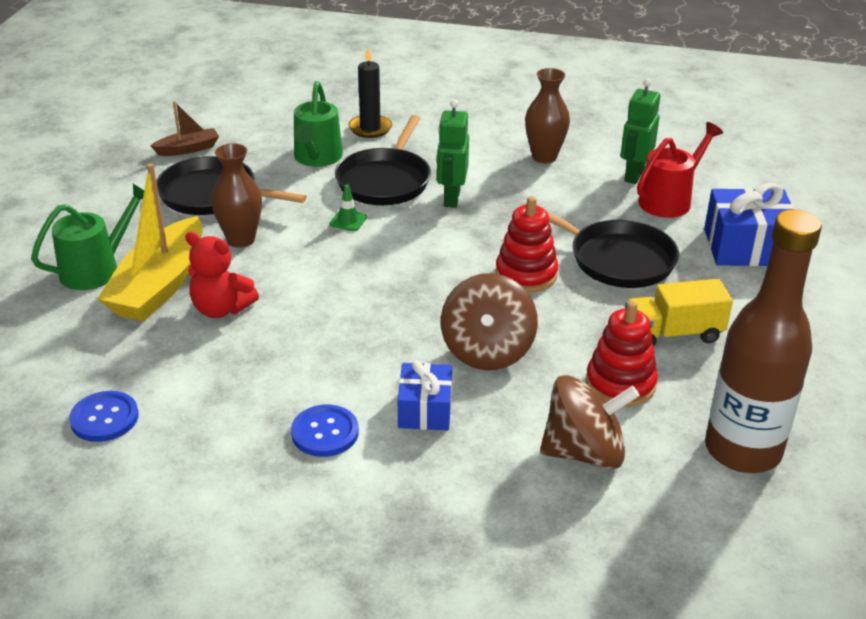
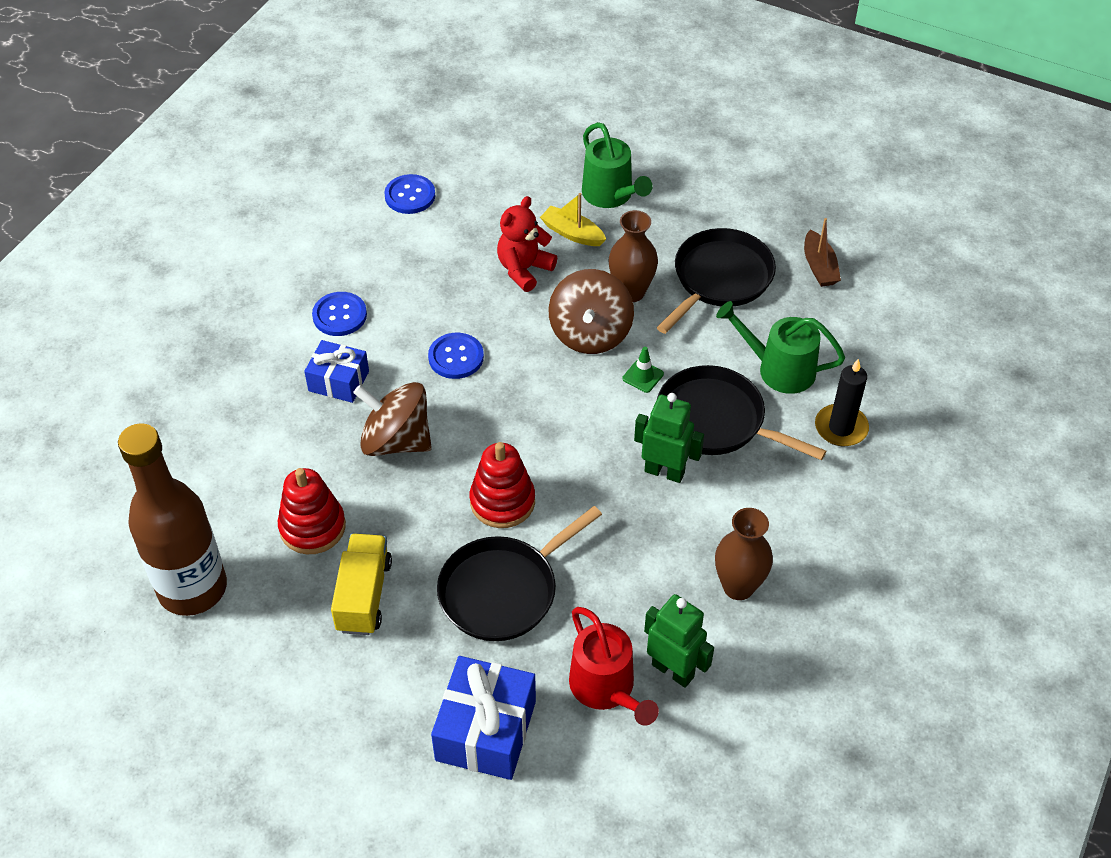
camera: 105 degrees right, 15 degrees up
(160, 285) = (572, 233): yellow boat -> yellow boat, size x0.50
(361, 333) = (456, 357): none -> blue button
(584, 452) = (243, 474): brown spinning top -> brown spinning top (590, 333)

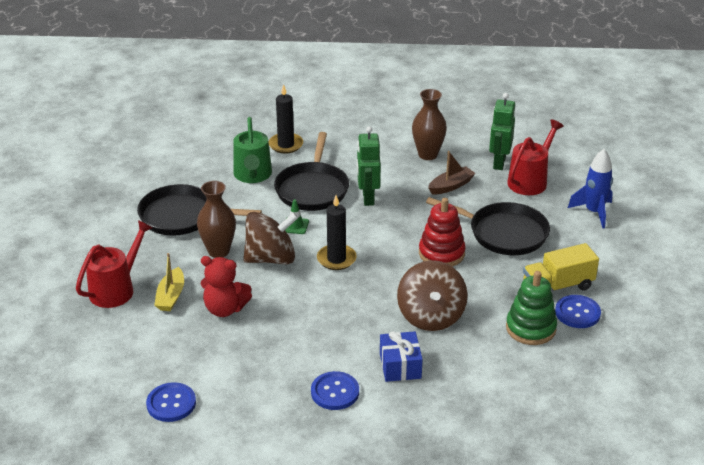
camera: 115 degrees left, 15 degrees down
(192, 588) = (624, 365): brown bottle -> none
(312, 527) = (530, 328): red stacking toy -> green stacking toy
(456, 357) = (335, 314): blue button -> blue button (577, 313)
(486, 730) = (594, 212): blue gift -> blue rocket
(553, 393) = (336, 259): none -> black candle
(611, 195) = (116, 289): green watering can -> red watering can
(819, 267) = (147, 179): brown boat -> brown boat (451, 186)

